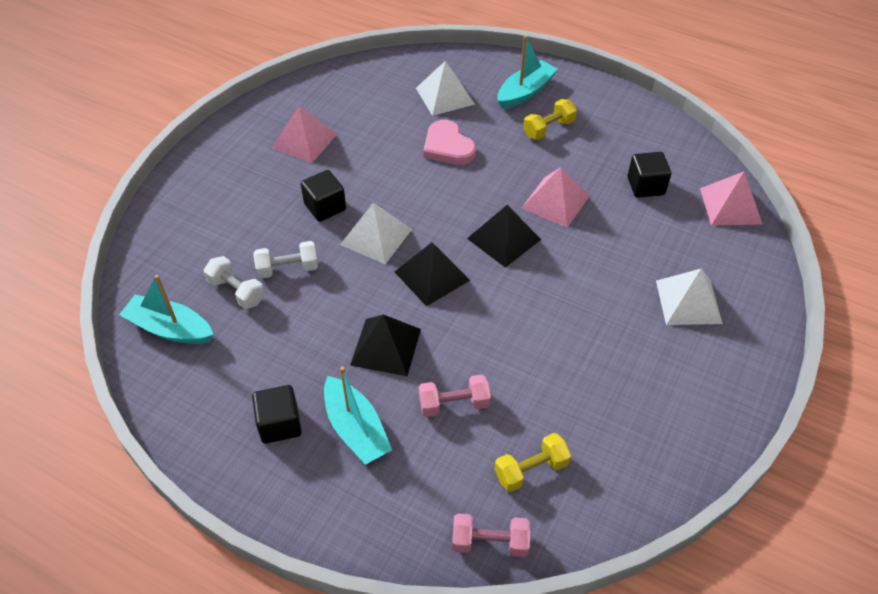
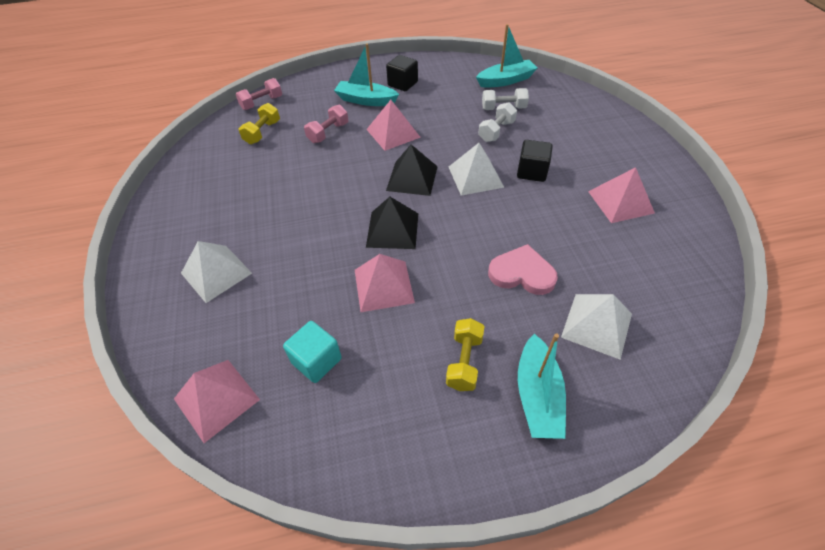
camera: 140 degrees right, 0 degrees up
(386, 346) = (393, 133): black pyramid -> pink pyramid
(645, 186) = (316, 361): black cube -> turquoise cube

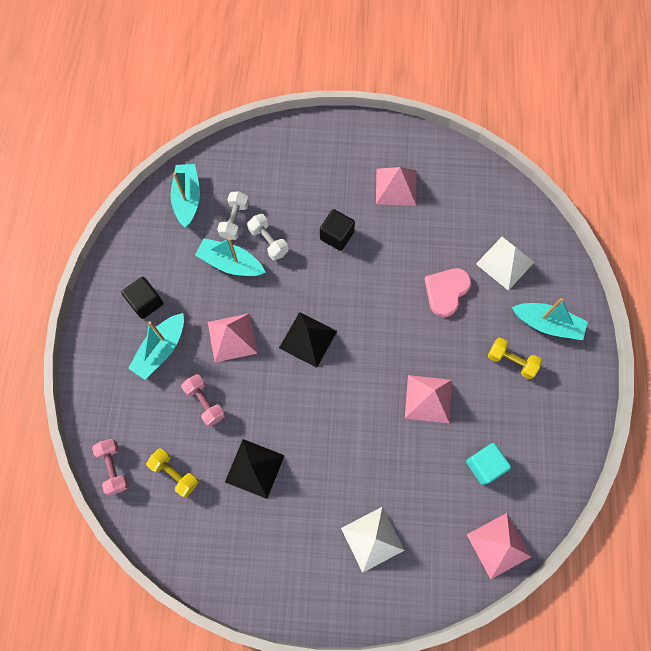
camera: 75 degrees left, 20 degrees up
(392, 230) = (369, 375): black pyramid -> black pyramid (254, 468)
(461, 116) = (231, 263): none -> turquoise boat
(475, 176) = (325, 284): white pyramid -> none

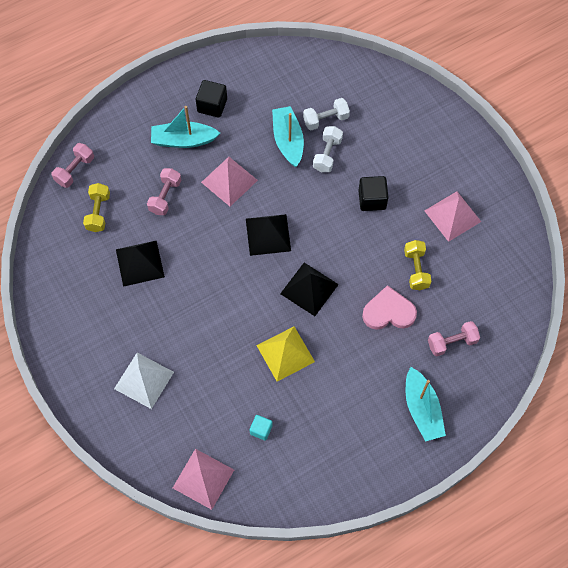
camera: 55 degrees right, 5 degrees down
(187, 199) = (317, 76): turquoise boat -> none
(382, 339) = (309, 289): none -> black pyramid
(428, 398) = (285, 353): pink pyramid -> yellow pyramid
(484, 465) = (261, 430): turquoise cube -> turquoise cube, size x0.63
(504, 263) = (452, 342): white pyramid -> pink dumbbell
(511, 361) = (366, 399): yellow dumbbell -> yellow dumbbell (416, 269)

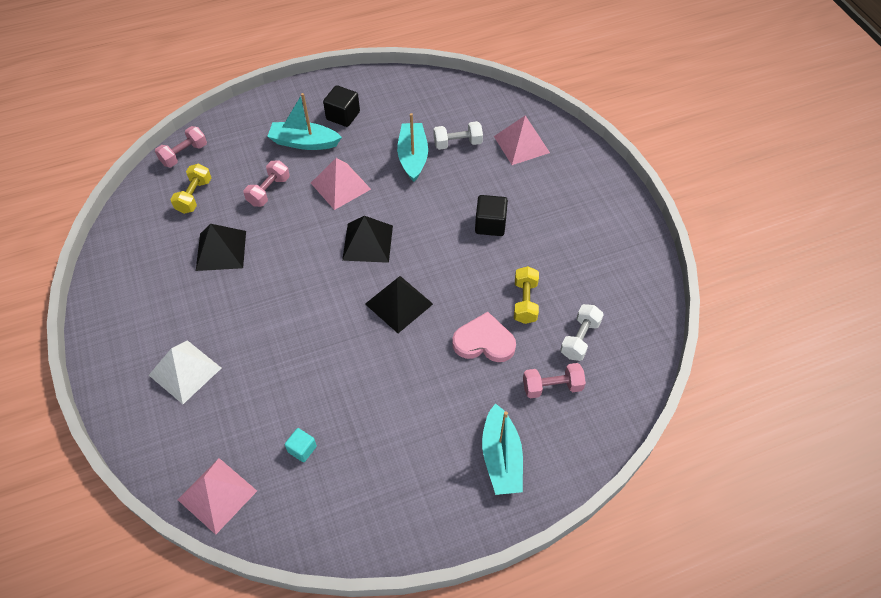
camera: 10 degrees right, 10 degrees down
(285, 353) = (354, 368): yellow pyramid -> none
(327, 154) = (451, 175): white dumbbell -> white dumbbell (579, 339)
(452, 216) = (577, 253): pink pyramid -> pink pyramid (521, 144)

